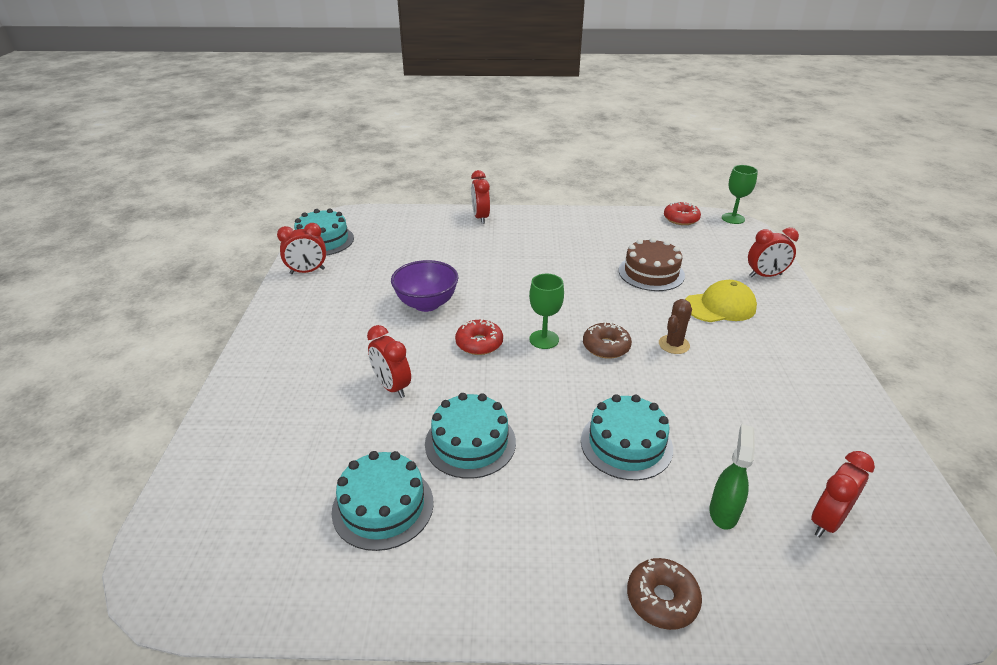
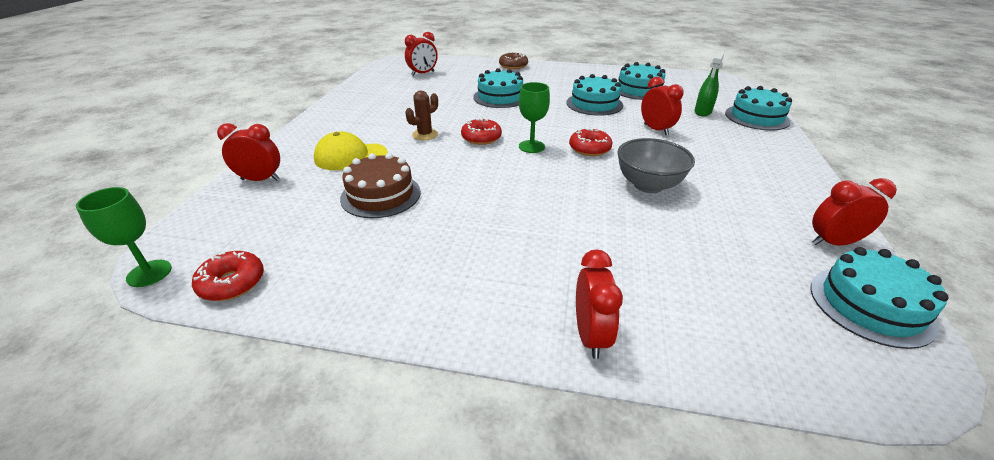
camera: 170 degrees left, 0 degrees up
(228, 435) = (756, 117): none -> turquoise cake
(426, 304) = (648, 185): purple bowl -> grey bowl
(606, 347) = (481, 138): brown donut -> red donut
(723, 512) = (468, 78): green spray bottle -> green spray bottle (702, 112)

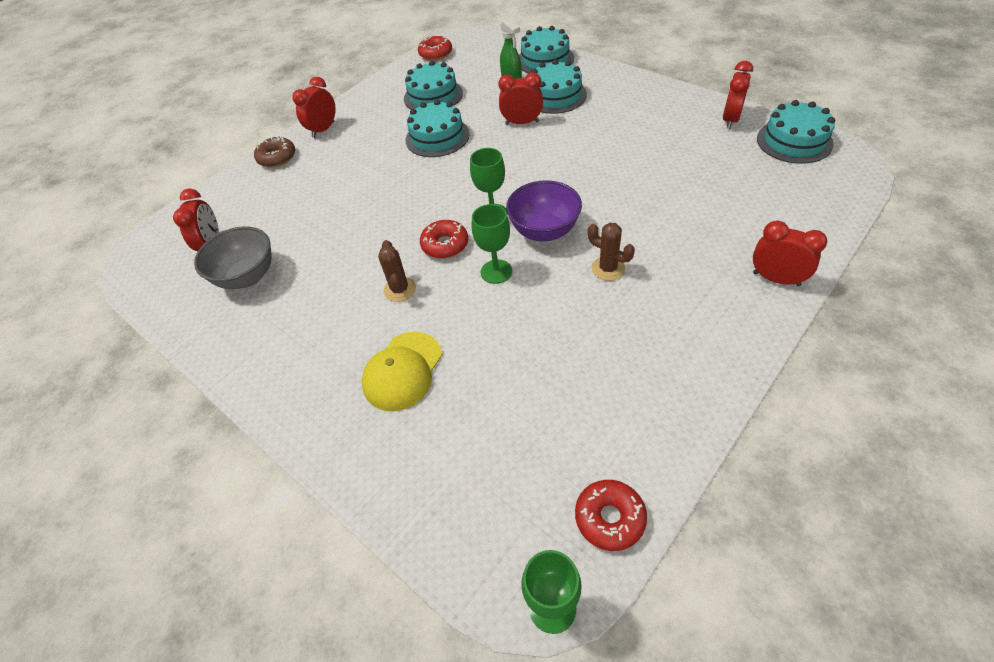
camera: 55 degrees left, 15 degrees up
(260, 179) = (397, 476): red clock -> red clock (323, 129)
(381, 195) = (511, 360): brown cake -> none
(469, 164) = (496, 271): none -> green goblet
(500, 97) = (356, 198): turquoise cake -> turquoise cake (555, 96)
(514, 215) = (608, 268): none -> brown cactus
(533, 173) = (544, 231): none -> purple bowl
(589, 148) = (526, 177): red donut -> red donut (435, 54)
(648, 185) = (610, 169): grey bowl -> grey bowl (247, 277)

